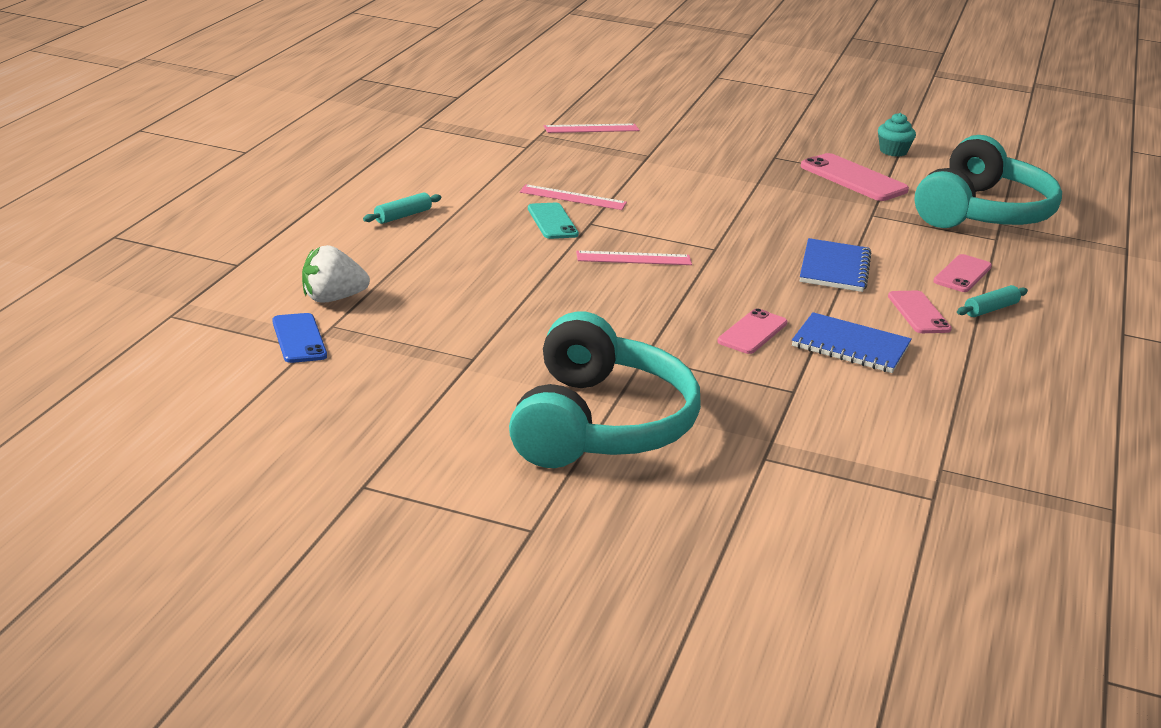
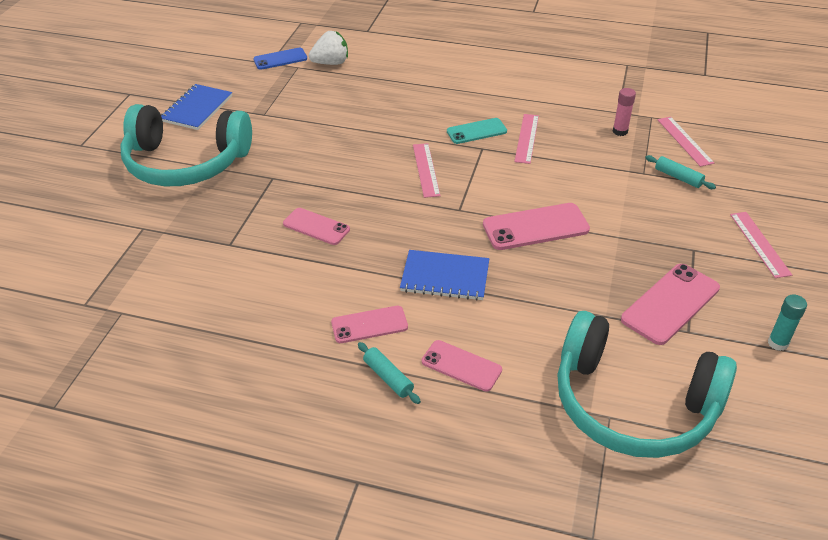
camera: 90 degrees right, 15 degrees up
(332, 298) = (331, 63): white strawberry -> white strawberry turned 90 degrees clockwise
(402, 216) = (458, 73): turquoise rolling pin -> turquoise rolling pin (678, 177)
(567, 152) = (620, 131): none -> pink glue stick
(745, 216) = (535, 227): none -> pink phone
(763, 132) = (759, 244): none -> pink ruler
(850, 346) = (301, 278): blue notebook -> blue notebook (197, 109)
(893, 151) = (778, 343): turquoise cupcake -> turquoise glue stick

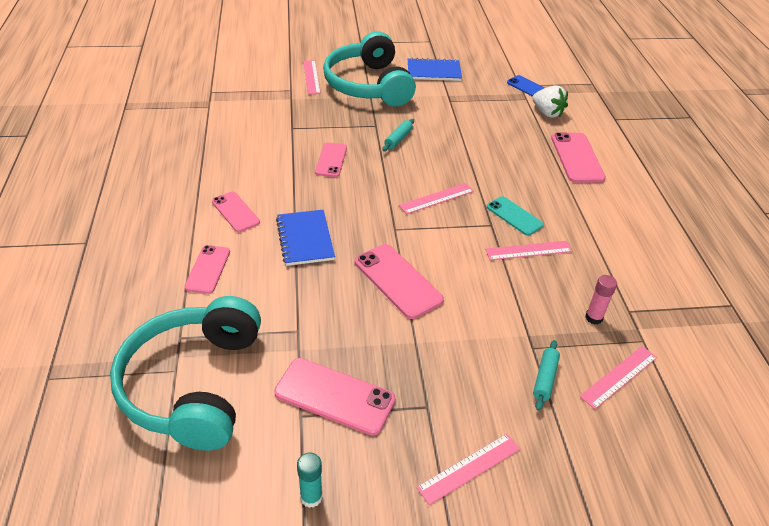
camera: 65 degrees right, 0 degrees up
(127, 204) = (311, 77): none -> pink ruler
(388, 377) = (184, 234): turquoise rolling pin -> turquoise rolling pin (398, 139)
(412, 70) = (577, 158): none -> pink phone

